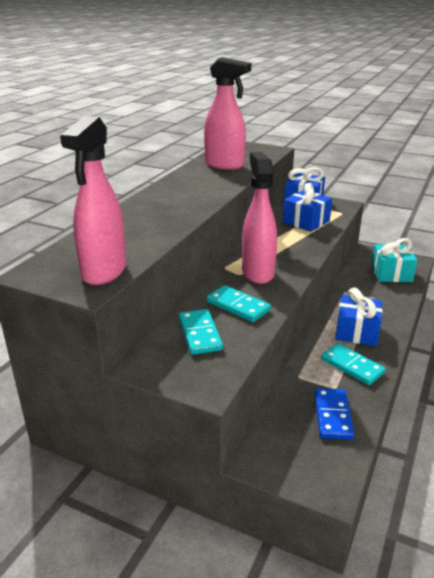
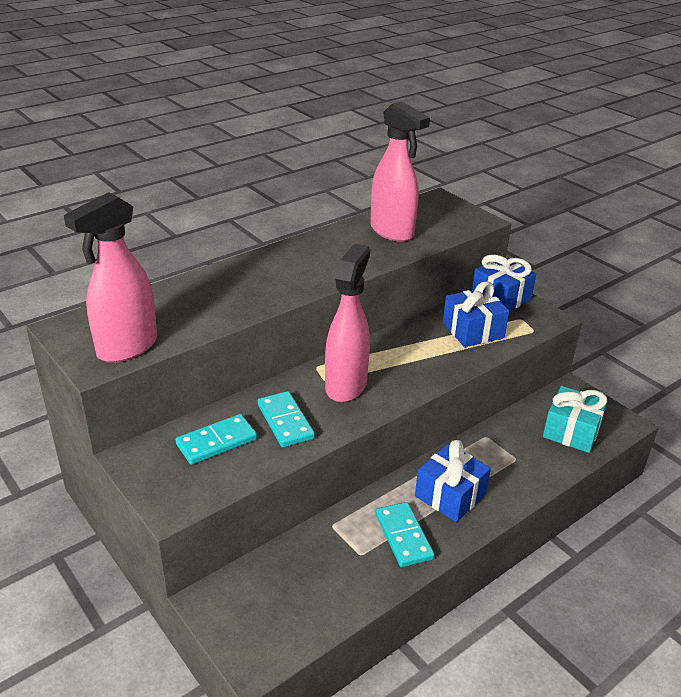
camera: 25 degrees right, 5 degrees up
(199, 334) = (216, 442): turquoise domino -> turquoise domino turned 45 degrees clockwise
(332, 415) = (328, 585): blue domino -> none

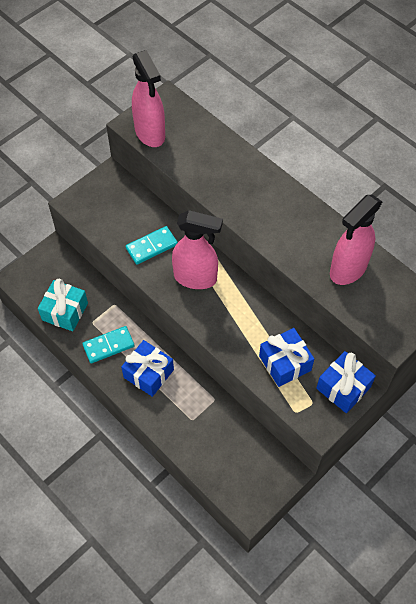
camera: 85 degrees right, 25 degrees up
(126, 348) = (150, 133): pink spray bottle -> pink spray bottle turned 150 degrees counterclockwise
(216, 442) = (128, 213): turquoise domino -> none
(571, 431) = (230, 465): turquoise gift -> turquoise gift (65, 311)

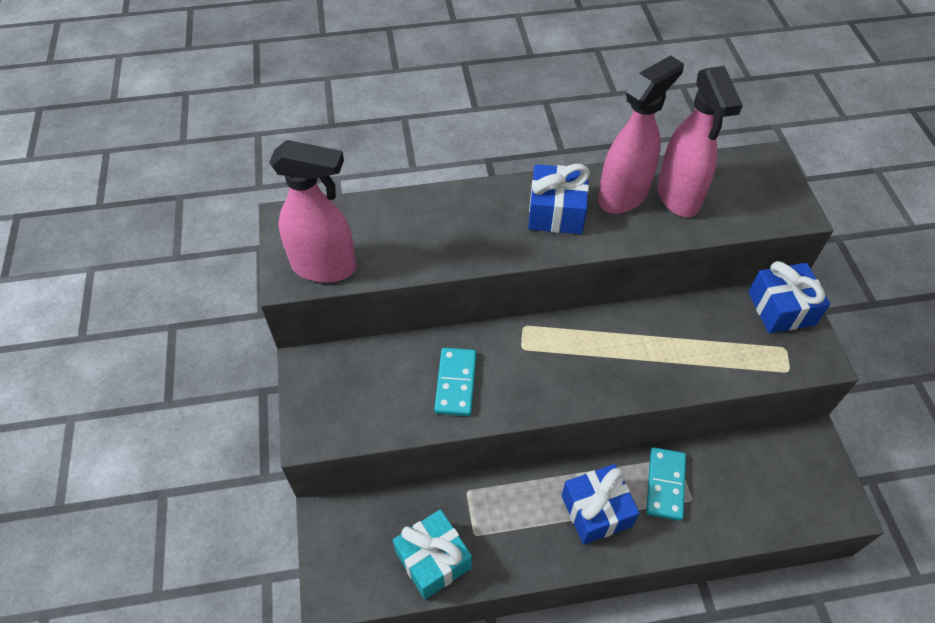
camera: 55 degrees left, 5 degrees down
(108, 345) = (524, 535): turquoise domino -> turquoise domino (665, 484)
(196, 278) = (538, 363): pink spray bottle -> pink spray bottle (623, 196)
(285, 363) = (717, 343): blue gift -> blue gift (556, 212)

